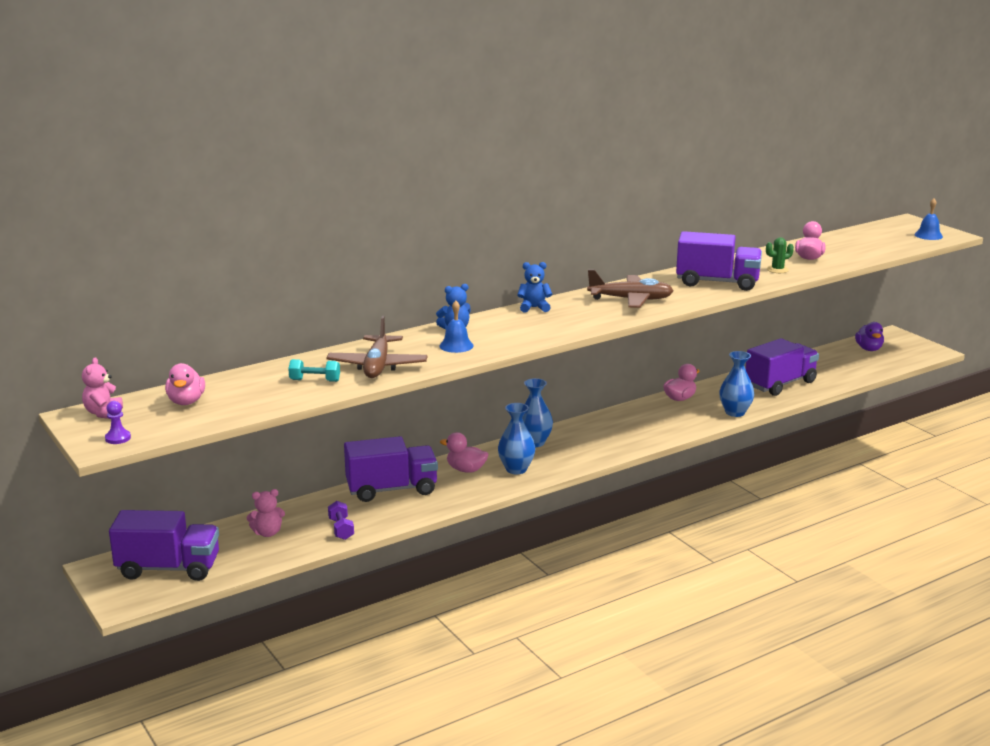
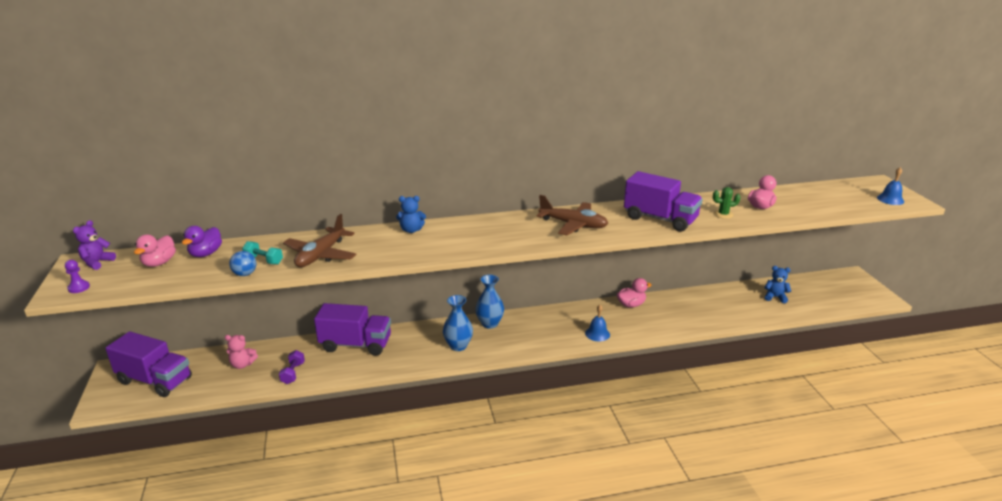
camera: 20 degrees right, 5 degrees up
(103, 413) = (97, 262): pink teddy bear -> purple teddy bear
(309, 395) = (245, 274): none -> blue ball
(456, 345) = (397, 246): blue bell -> blue bell (597, 334)
(466, 470) = (421, 338): pink duck -> none
(534, 308) = (489, 220): blue teddy bear -> blue teddy bear (775, 297)
(735, 412) = (668, 327): blue vase -> none
(780, 384) = (724, 306): purple truck -> none
(868, 349) = (823, 286): purple duck -> purple duck (206, 254)

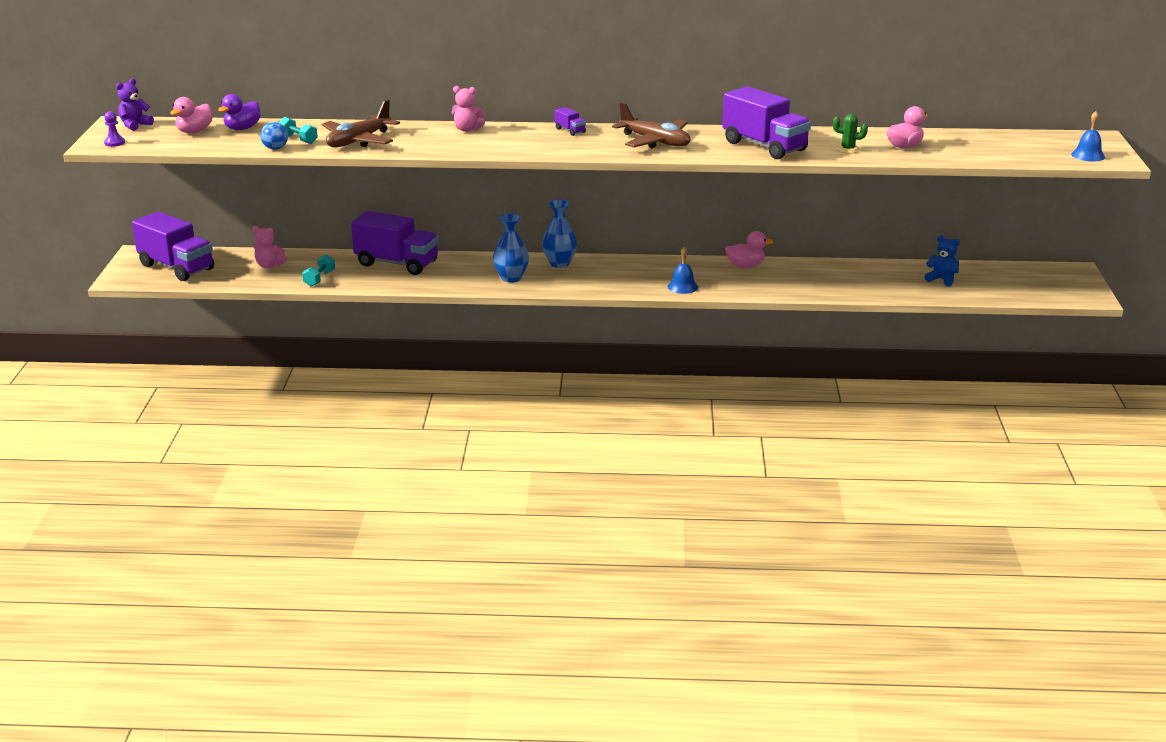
camera: 15 degrees right, 0 degrees up
(293, 373) = (319, 279): purple dumbbell -> turquoise dumbbell
(411, 230) = (467, 129): blue teddy bear -> pink teddy bear
(498, 221) = (570, 130): none -> purple truck

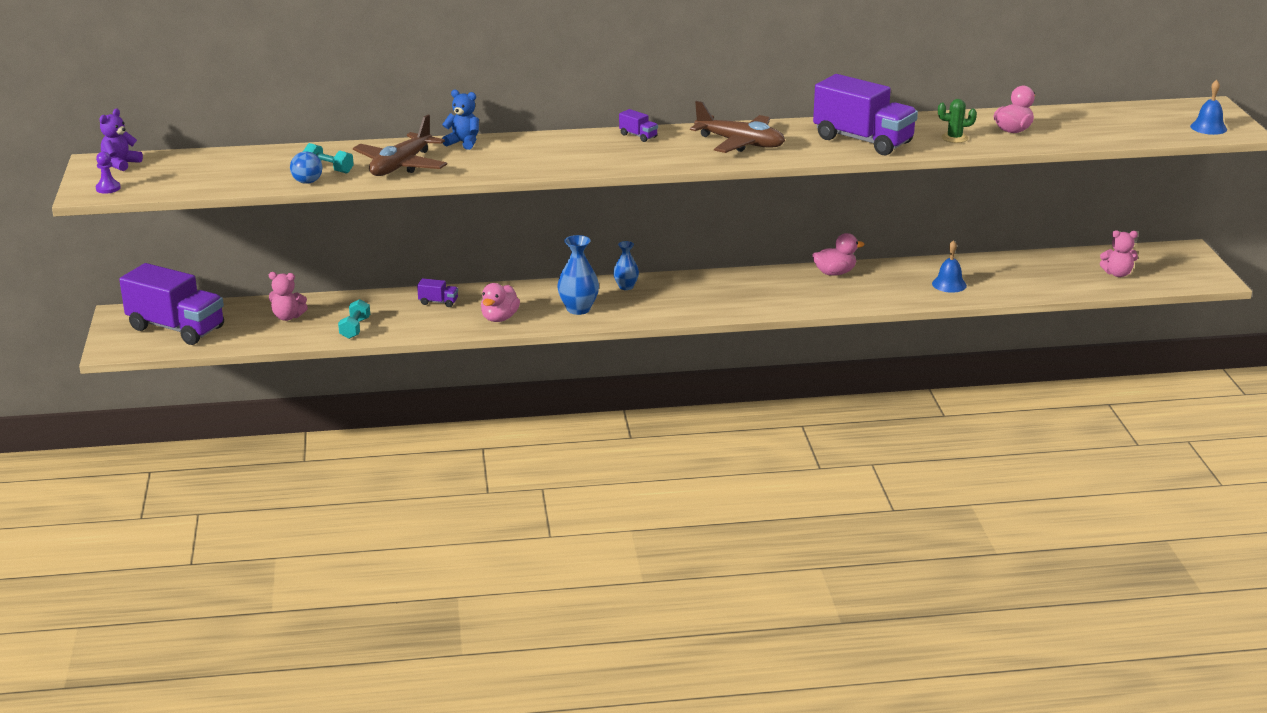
camera: 10 degrees left, 0 degrees up
(194, 131) = (198, 167): pink duck -> pink duck (499, 318)
(242, 128) = (254, 159): purple duck -> none
(397, 263) = (438, 302): purple truck -> purple truck, size x0.40
(467, 129) = (520, 142): pink teddy bear -> pink teddy bear (1117, 274)
(559, 263) = (626, 287): blue vase -> blue vase, size x0.63
(682, 287) = (775, 303): blue bell -> blue bell (949, 284)
(942, 280) = (1052, 272): blue teddy bear -> blue teddy bear (463, 143)

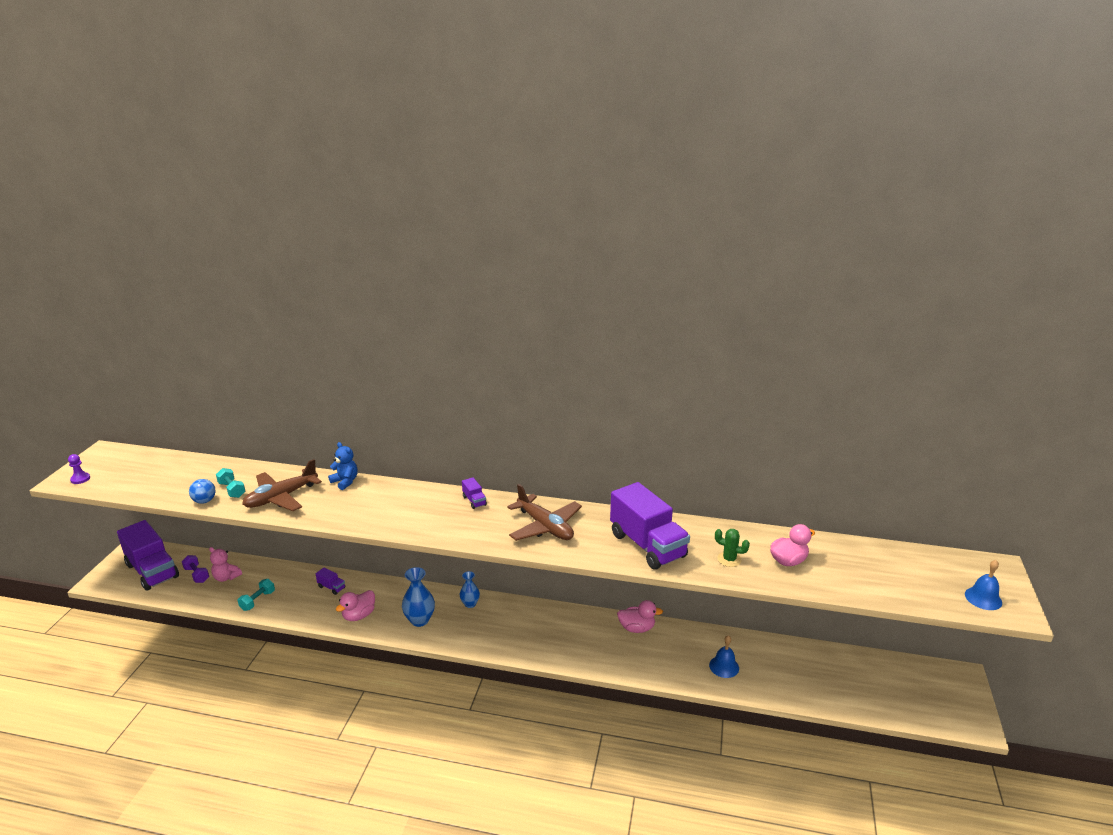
camera: 20 degrees right, 0 degrees up
(121, 164) = (114, 456): purple teddy bear -> none
(244, 321) = (197, 575): none -> purple dumbbell
(1117, 274) = (882, 691): pink teddy bear -> none

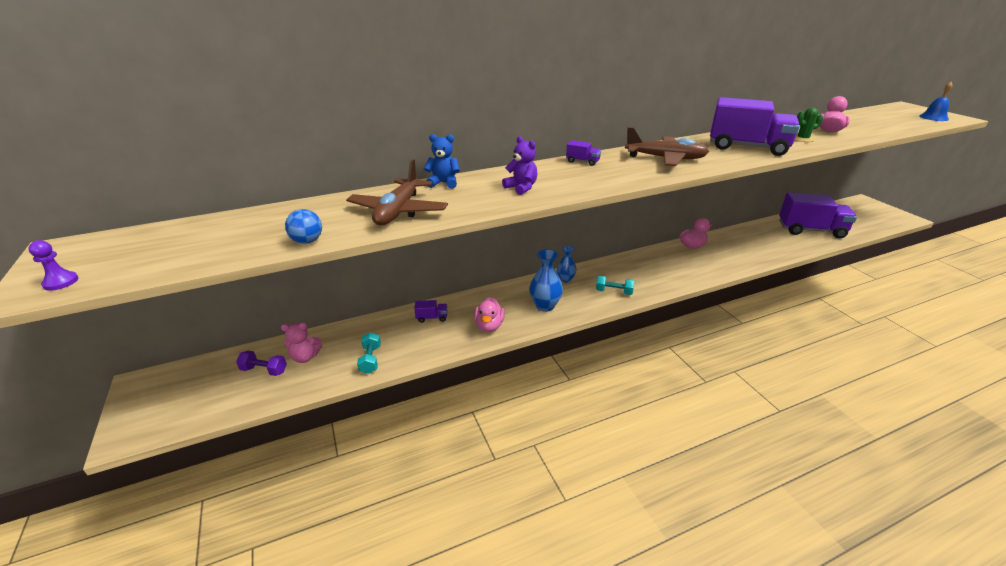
camera: 35 degrees left, 5 degrees up
(152, 571) = (197, 391): purple truck -> purple truck (811, 230)
(232, 490) = (326, 223): turquoise dumbbell -> turquoise dumbbell (613, 292)
(384, 510) = (521, 188): none -> purple teddy bear
(724, 666) = (769, 244): blue bell -> none

